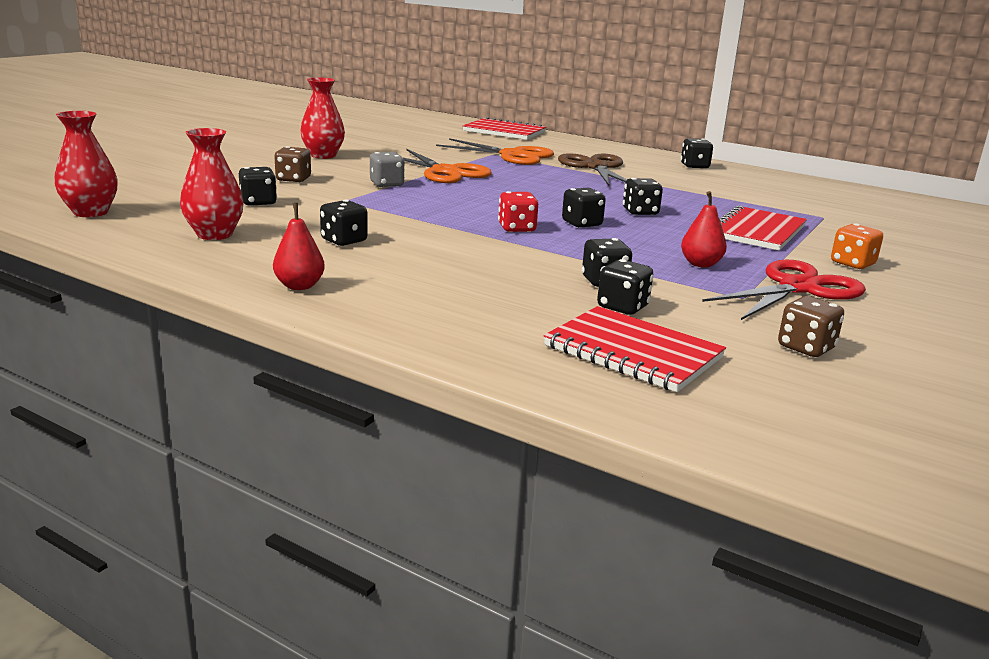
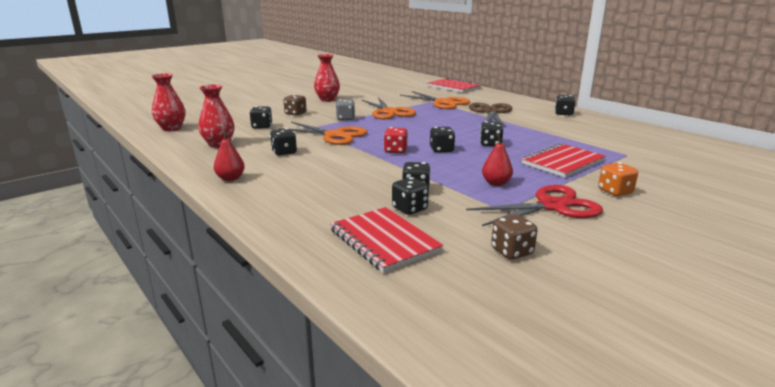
camera: 20 degrees right, 0 degrees up
(398, 211) = (334, 135): none -> orange scissors

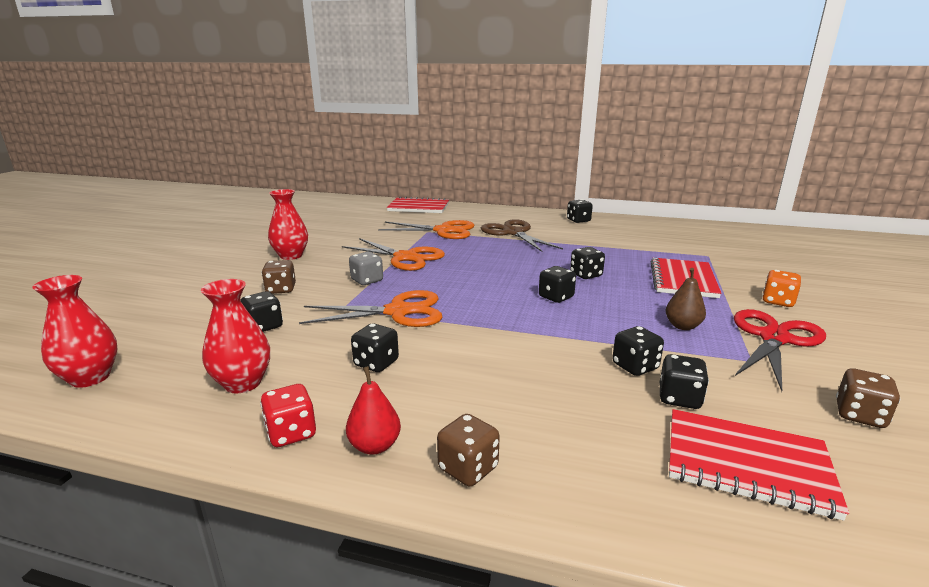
camera: 35 degrees left, 0 degrees up
(252, 197) = (468, 468): none -> brown dice
(395, 151) = (511, 314): red dice -> red dice (291, 433)
(496, 183) = (682, 326): red pear -> brown pear

